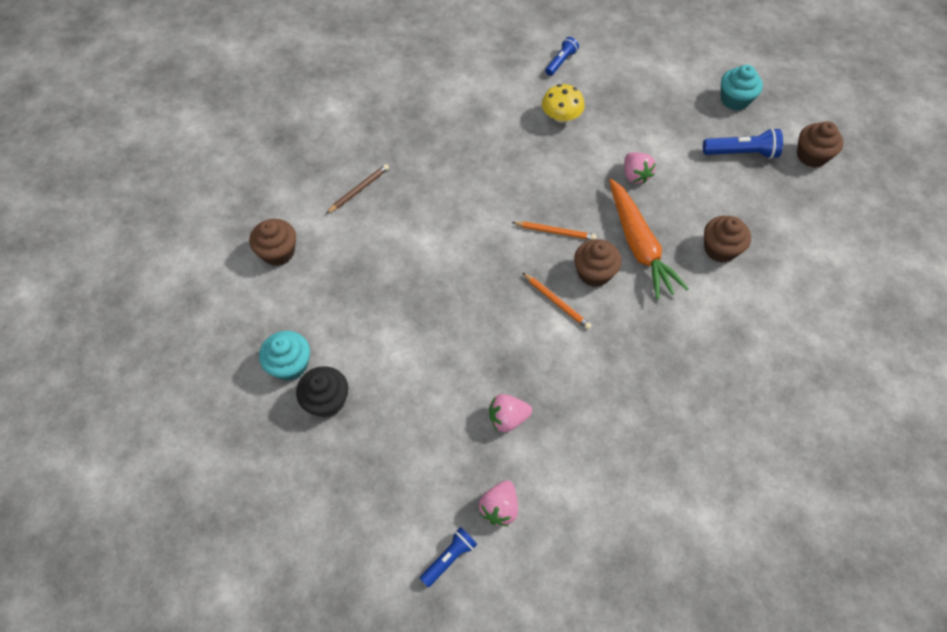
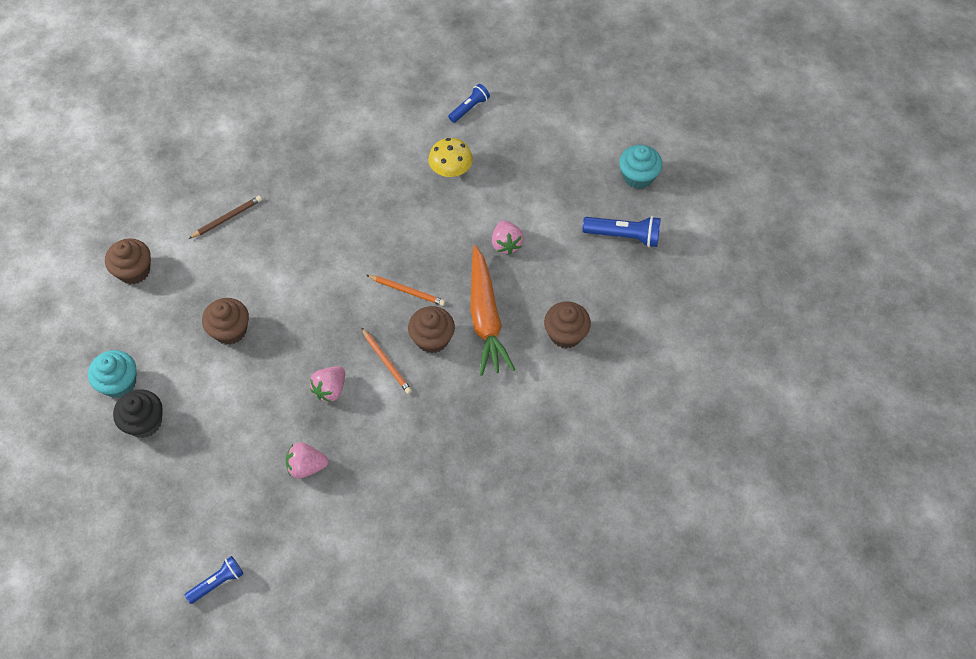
camera: 10 degrees right, 0 degrees up
(499, 508) = (275, 546): pink strawberry -> pink strawberry (330, 389)
(811, 156) = (696, 250): brown cupcake -> brown cupcake (230, 330)

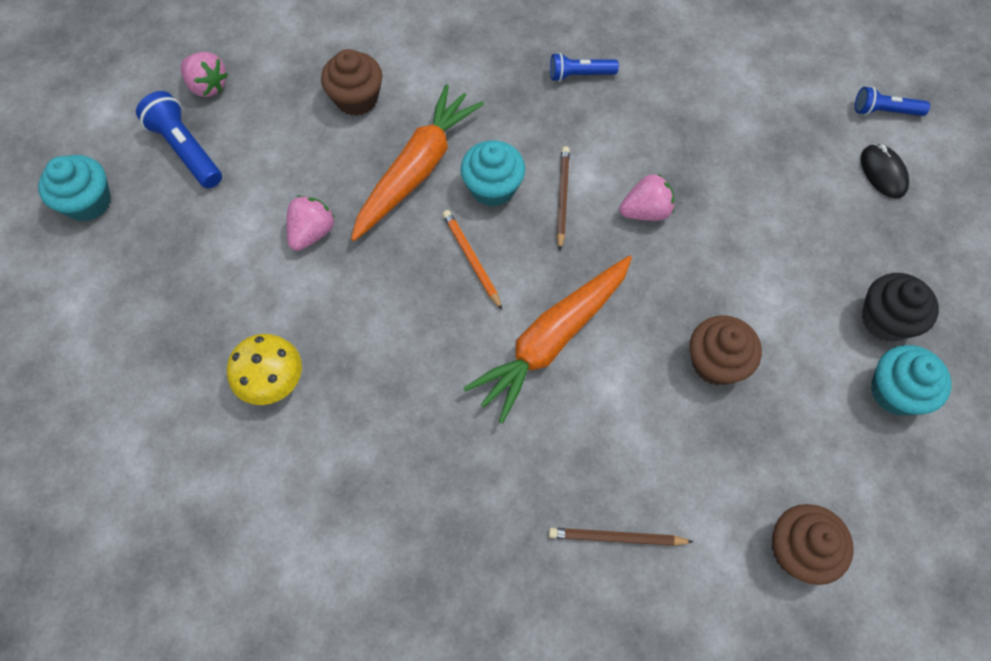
camera: 140 degrees left, 5 degrees up
(194, 527) = (882, 173): none -> black mouse
(306, 466) = (727, 153): pink strawberry -> pink strawberry (208, 86)
(327, 281) = (552, 340): none -> orange carrot
(386, 362) = (562, 198): orange pencil -> brown pencil
(432, 339) = (493, 188): brown cupcake -> turquoise cupcake
(469, 108) = (153, 457): blue flashlight -> blue flashlight (579, 75)

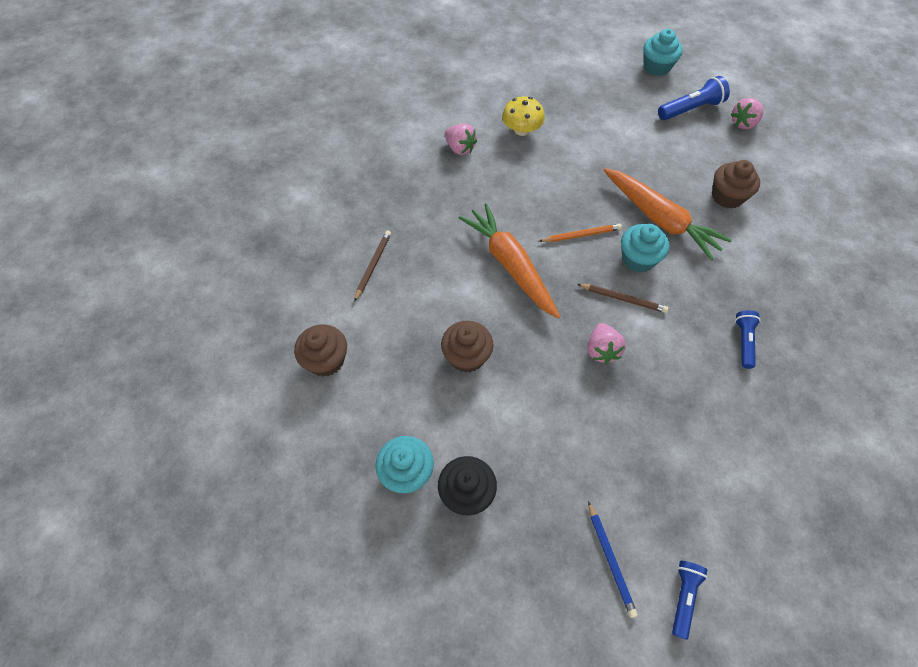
camera: 105 degrees right, 5 degrees down
(312, 233) = (617, 159): pink strawberry -> pink strawberry (460, 148)
(882, 173) = (610, 559): black mouse -> blue pencil

